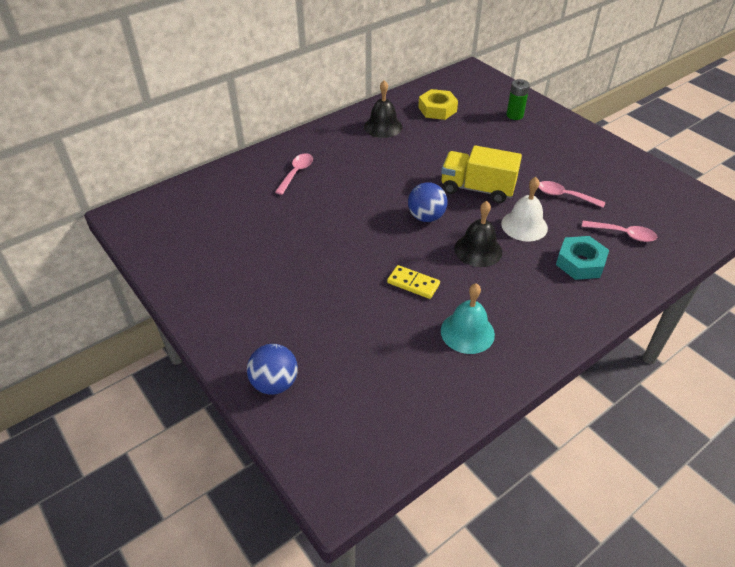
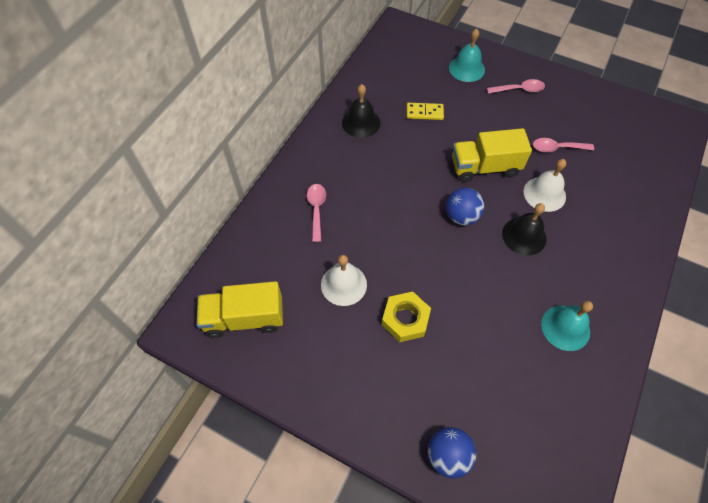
camera: 25 degrees left, 15 degrees up
(178, 225) = (244, 318): none -> yellow truck
(279, 230) = (343, 284): none -> white bell
(413, 283) = (494, 295): yellow domino -> yellow domino (424, 112)
(437, 109) = (397, 84): yellow nut -> yellow nut (405, 319)
(514, 115) = (466, 68): green battery -> turquoise bell
(580, 263) = (607, 216): turquoise nut -> none
(623, 234) = (622, 172): pink spoon -> pink spoon (519, 90)

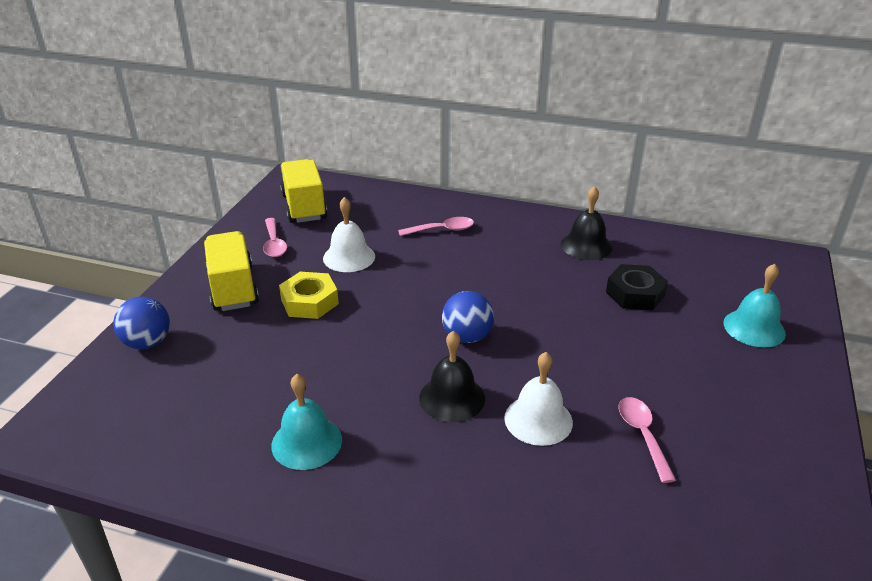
camera: 80 degrees right, 25 degrees down
(424, 112) = (635, 294): yellow domino -> black nut
(484, 167) = (562, 354): yellow truck -> yellow truck (233, 288)
(519, 90) = (749, 387): pink spoon -> pink spoon (274, 244)

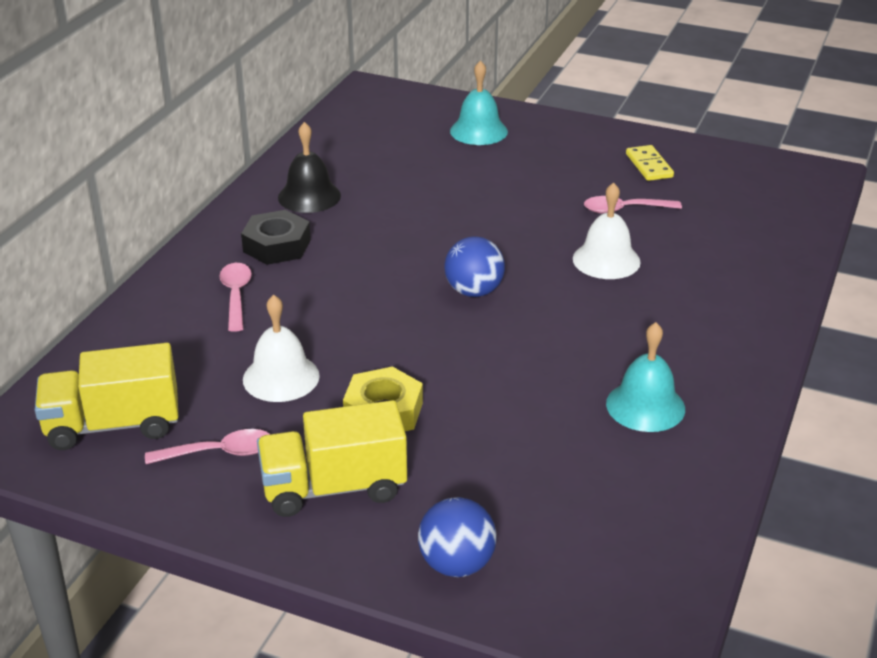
camera: 85 degrees left, 0 degrees up
(452, 398) = (575, 308): black bell -> none
(635, 294) = (412, 181): black nut -> black nut (277, 245)
(753, 459) = (649, 166): none -> yellow domino

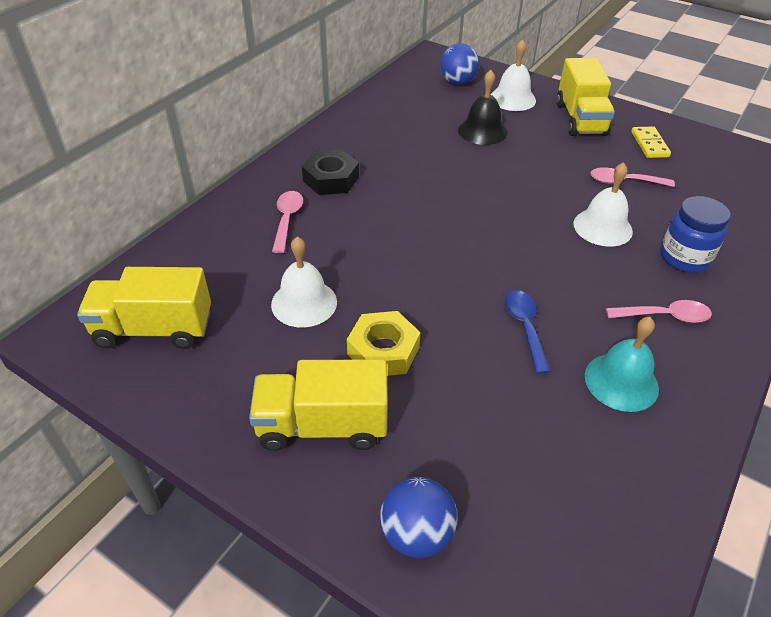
camera: 10 degrees right, 10 degrees up
(220, 452) = (233, 371): pink spoon -> pink spoon (664, 316)
(309, 196) = (367, 139): black bell -> black bell (482, 131)
(474, 291) = (484, 242): blue ball -> blue ball (457, 82)
(478, 131) = (512, 99): turquoise bell -> white bell
(535, 369) = (525, 327): none -> blue spoon
(564, 146) = (580, 119): none -> yellow truck
(700, 280) = (684, 258): none -> blue jar

